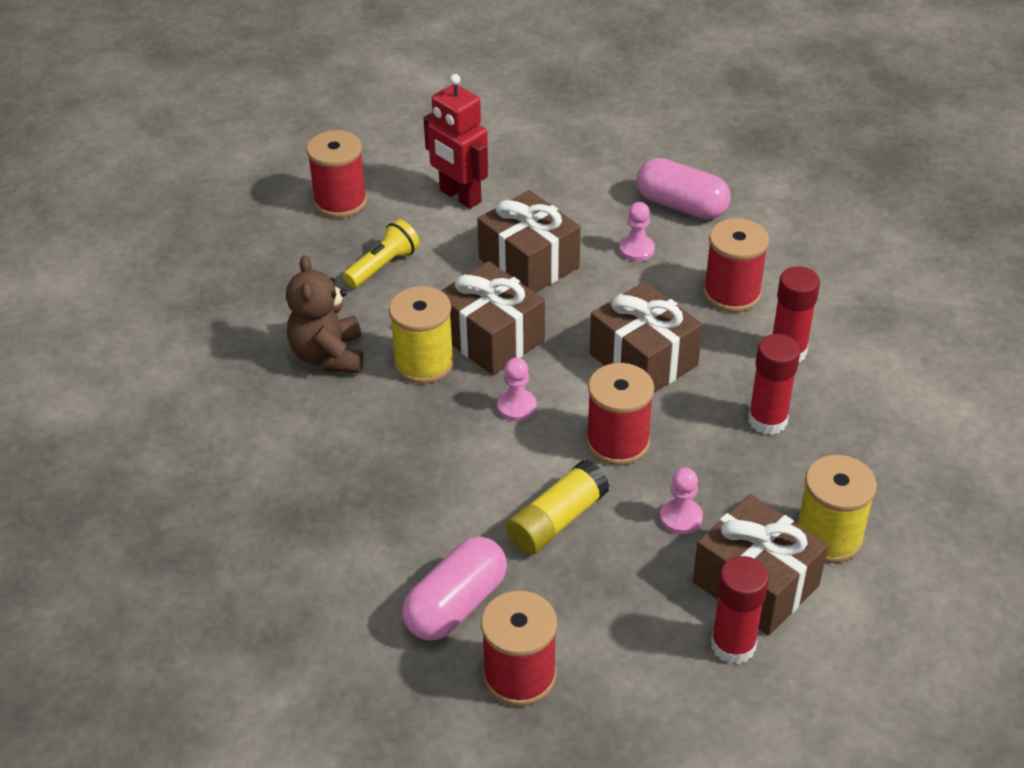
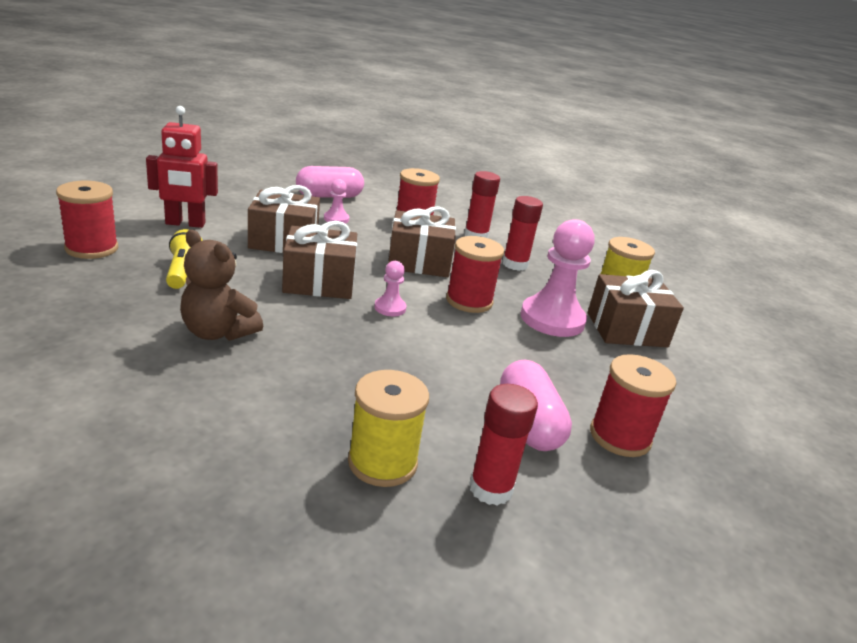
camera: 55 degrees left, 15 degrees down
(424, 363) = (296, 310): yellow spool -> yellow spool (382, 462)
(557, 520) = (503, 350): yellow glue stick -> none
(681, 517) = (552, 319): pink pawn -> pink pawn, size x2.12
(733, 645) = (665, 359): red glue stick -> red glue stick (490, 489)

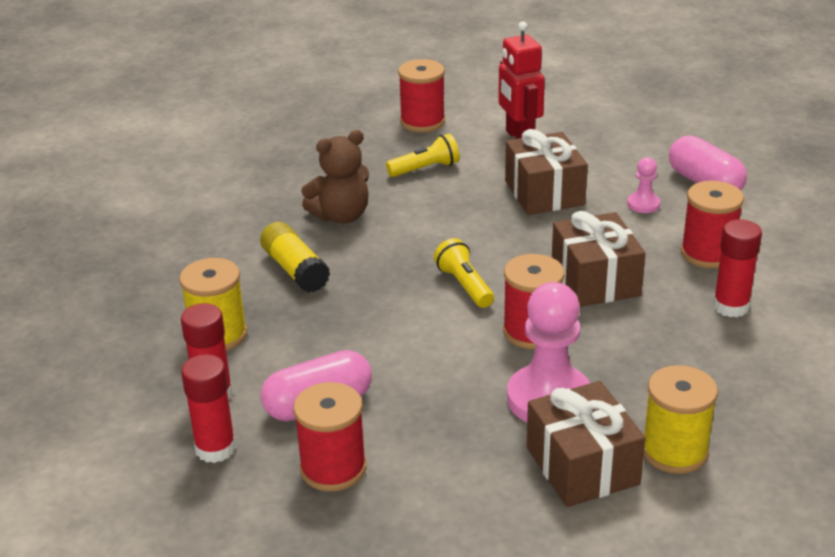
camera: 80 degrees right, 5 degrees up
(218, 332) = (341, 216): brown teddy bear -> brown teddy bear turned 135 degrees counterclockwise
(294, 383) = (295, 270): none -> yellow glue stick
(319, 282) = (477, 235): brown gift -> none
(390, 308) = (464, 285): pink pawn -> yellow flashlight
(515, 264) = (677, 351): red glue stick -> red glue stick (215, 448)

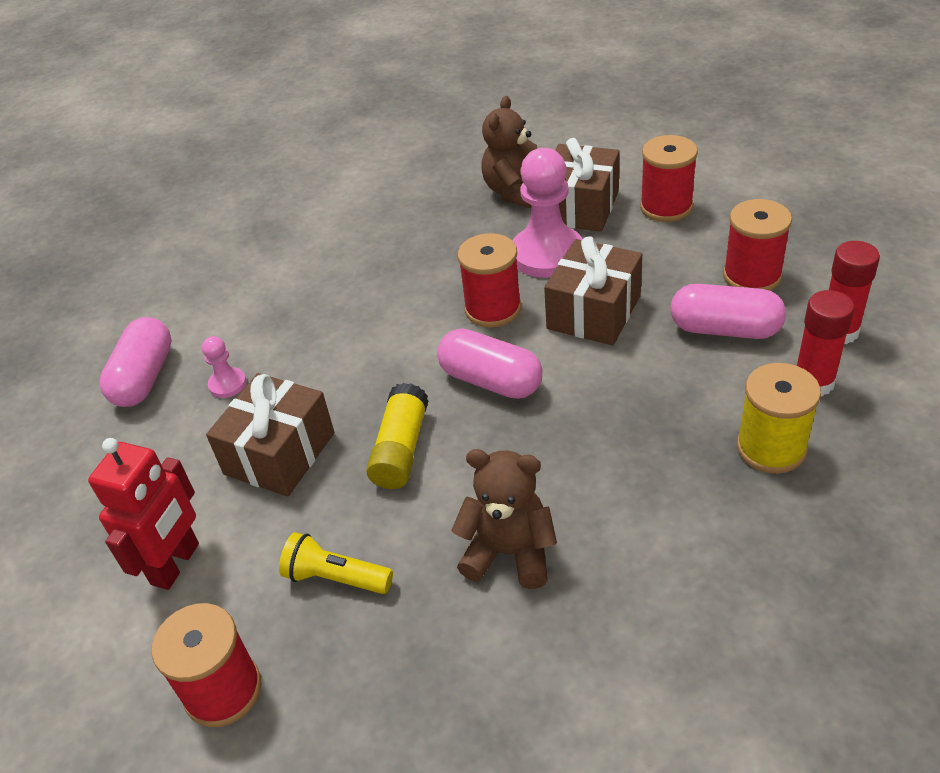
camera: 135 degrees left, 10 degrees up
(295, 270) = (630, 494): yellow glue stick -> yellow glue stick (401, 449)
(464, 285) = (491, 381): yellow flashlight -> pink capsule
(595, 280) = (384, 328): brown gift -> brown gift (594, 312)
(674, 451) = (514, 191): yellow spool -> brown teddy bear
(707, 253) = (270, 307): red spool -> red spool (666, 207)
(731, 306) = (331, 258): red glue stick -> none

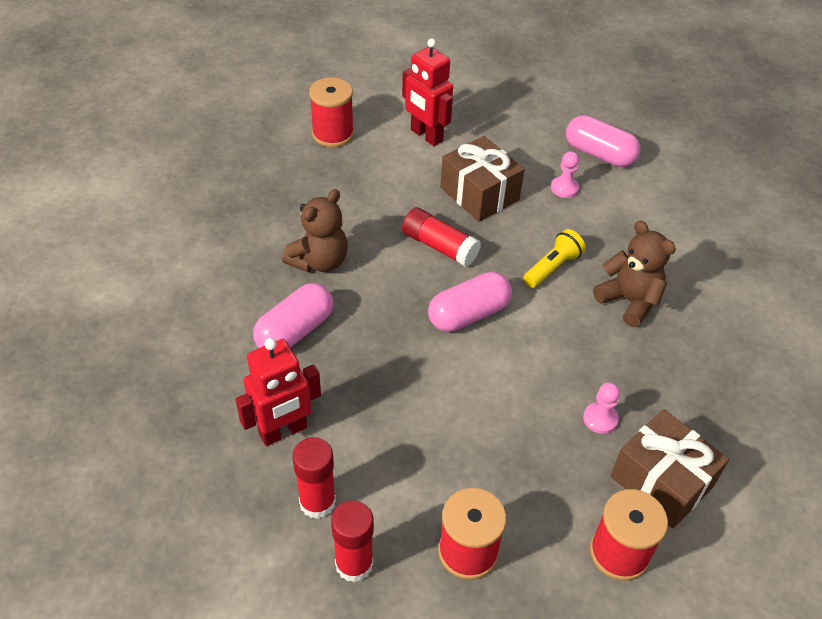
camera: 110 degrees right, 5 degrees up
(336, 578) = (364, 189): yellow flashlight -> yellow flashlight (552, 267)
(401, 449) = (439, 246): yellow glue stick -> red glue stick
(493, 309) = (549, 350): red spool -> none
(514, 191) = (720, 444): brown teddy bear -> brown teddy bear (629, 301)
(547, 254) = (600, 419): pink pawn -> pink pawn, size x0.47
(594, 312) = (500, 410): brown gift -> none
(725, 329) = (417, 484): pink capsule -> pink capsule (295, 331)
(771, 448) = (283, 431): yellow spool -> red robot

